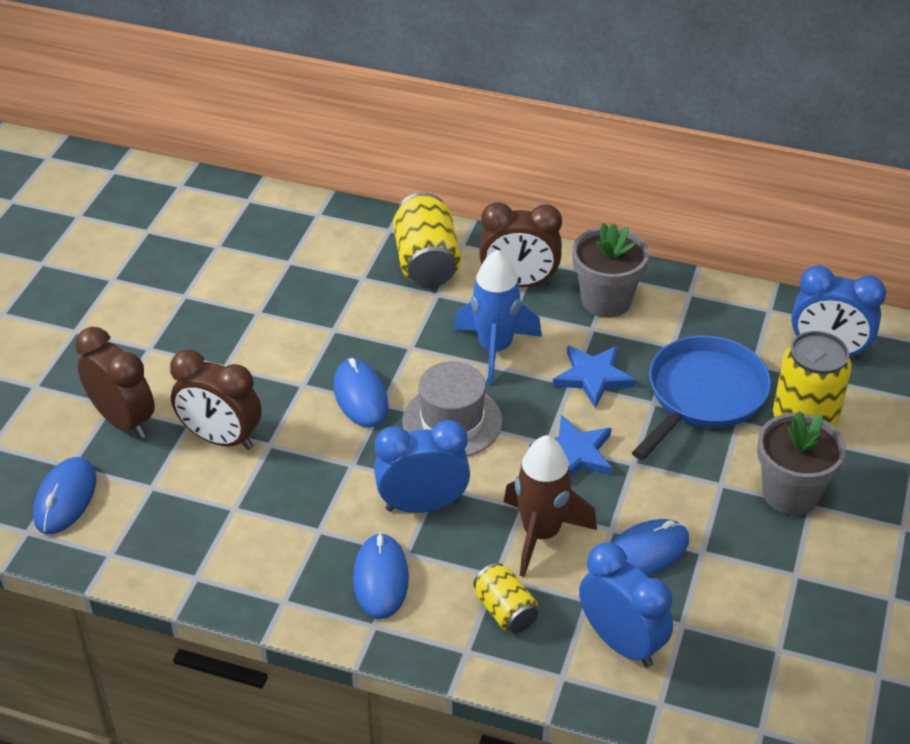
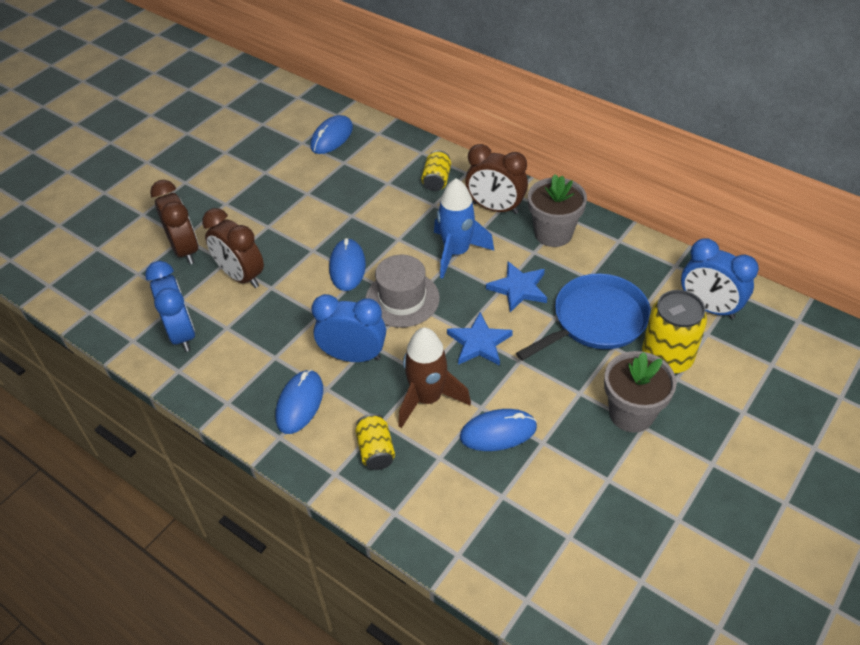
camera: 20 degrees right, 5 degrees up
(65, 498) = (123, 295): blue mouse -> blue mouse (332, 137)
(426, 262) = (436, 180): yellow can -> yellow can, size x0.59
(621, 642) = (450, 498): blue clock -> blue clock (182, 333)

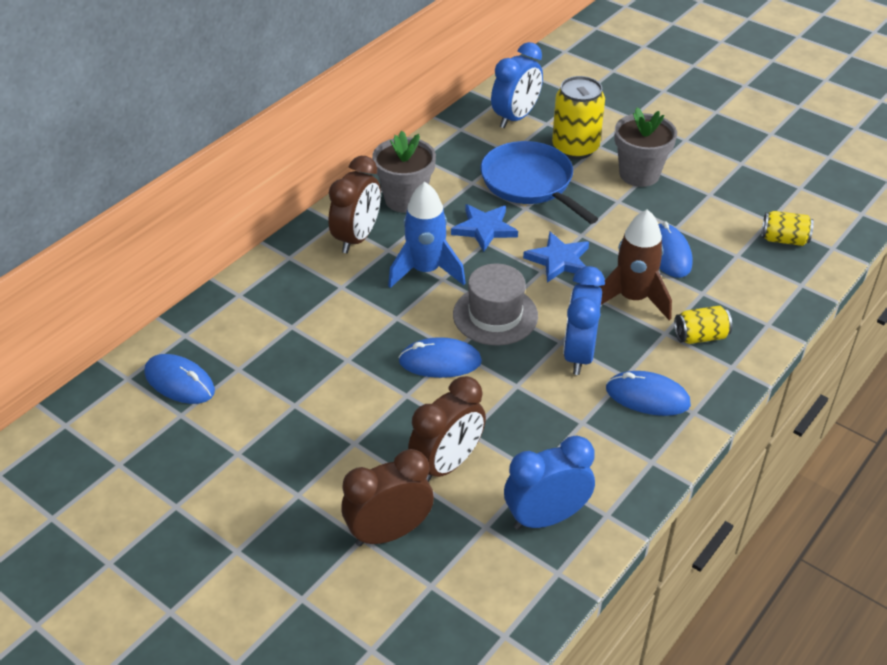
camera: 90 degrees left, 5 degrees down
(436, 180) = (297, 283): yellow can -> yellow can (784, 240)

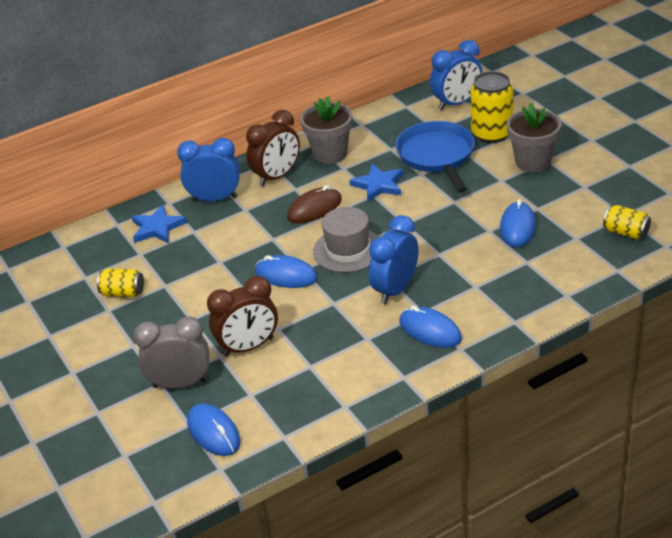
camera: 25 degrees right, 5 degrees down
(179, 382) = (96, 255): blue mouse -> blue mouse (213, 432)
(389, 532) = (180, 383): brown clock -> grey clock
(426, 271) = (314, 209): blue rocket -> brown mouse
(546, 517) = (298, 398): blue clock -> blue clock (215, 199)
(559, 260) = (423, 218): blue star -> blue star (157, 228)
(633, 299) = (465, 256): brown rocket -> none
(700, 336) = (503, 294): yellow can -> yellow can (123, 293)

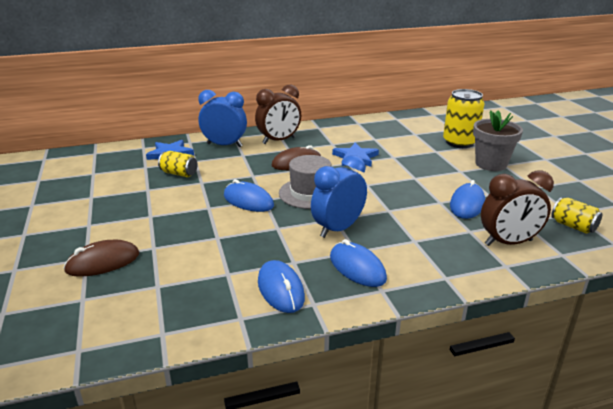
camera: 10 degrees right, 10 degrees down
(123, 293) = (112, 188): yellow can -> yellow can (179, 173)
(180, 383) = (103, 262): grey clock -> brown mouse
(213, 432) = (99, 312): blue mouse -> blue mouse (280, 289)
(248, 347) = (182, 246): brown clock -> brown clock (508, 243)
(330, 154) = (326, 134): grey flower pot -> none
(436, 155) = (410, 148): blue pan -> none
(456, 103) = (436, 122): blue clock -> none

